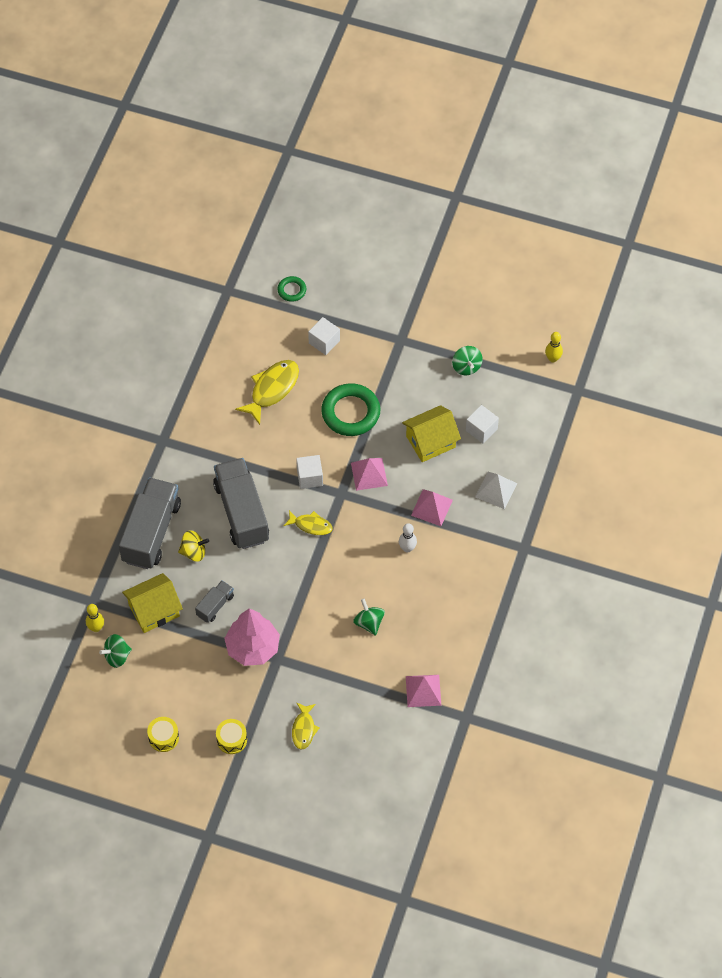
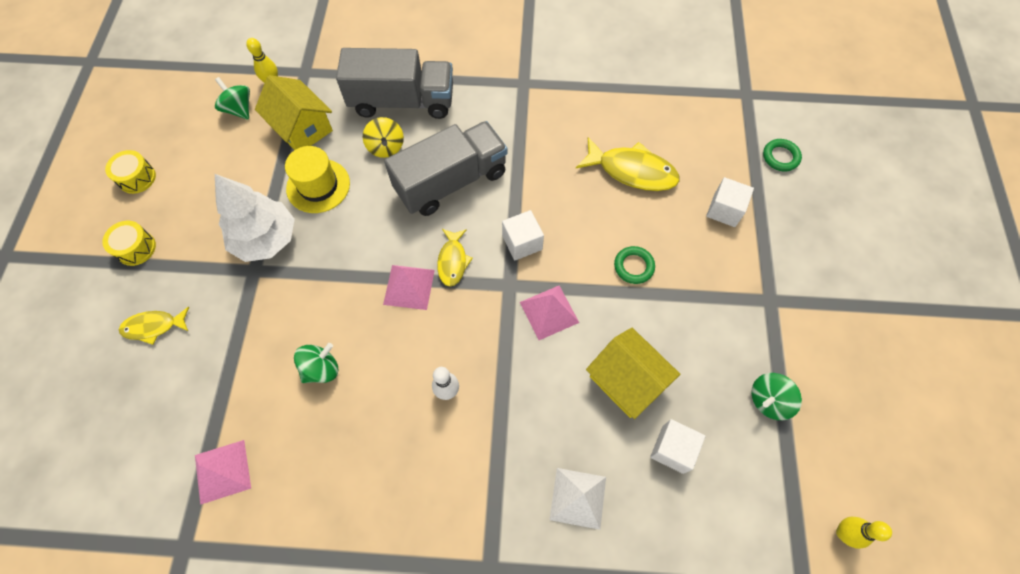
camera: 75 degrees right, 5 degrees up
(215, 605) = (318, 186): grey truck -> yellow hat
(252, 648) = (266, 239): pink tree -> white tree
(350, 412) = (633, 266): green ring -> green ring, size x0.51
(431, 507) = (521, 408): pink pyramid -> pink pyramid (409, 287)

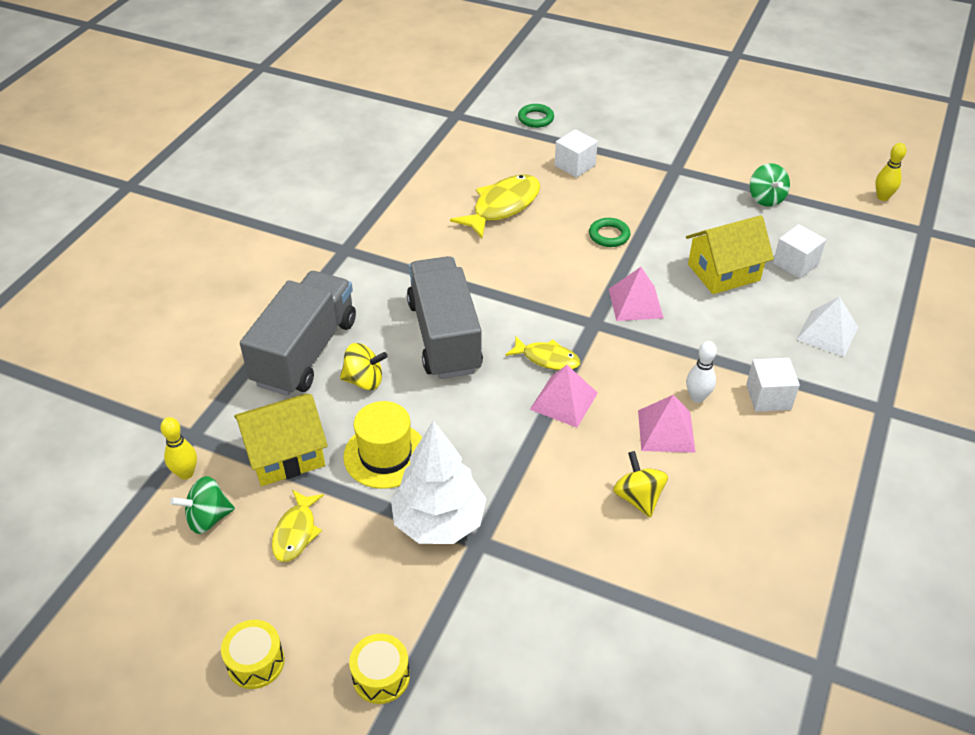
camera: 70 degrees left, 20 degrees down
(154, 327) = (517, 667): yellow fish -> yellow fish (296, 532)
(222, 471) = (739, 615): pink pyramid -> pink pyramid (666, 431)
(321, 369) = (638, 498): green spinning top -> yellow spinning top
(522, 242) = (548, 301): white cube -> white cube (768, 397)

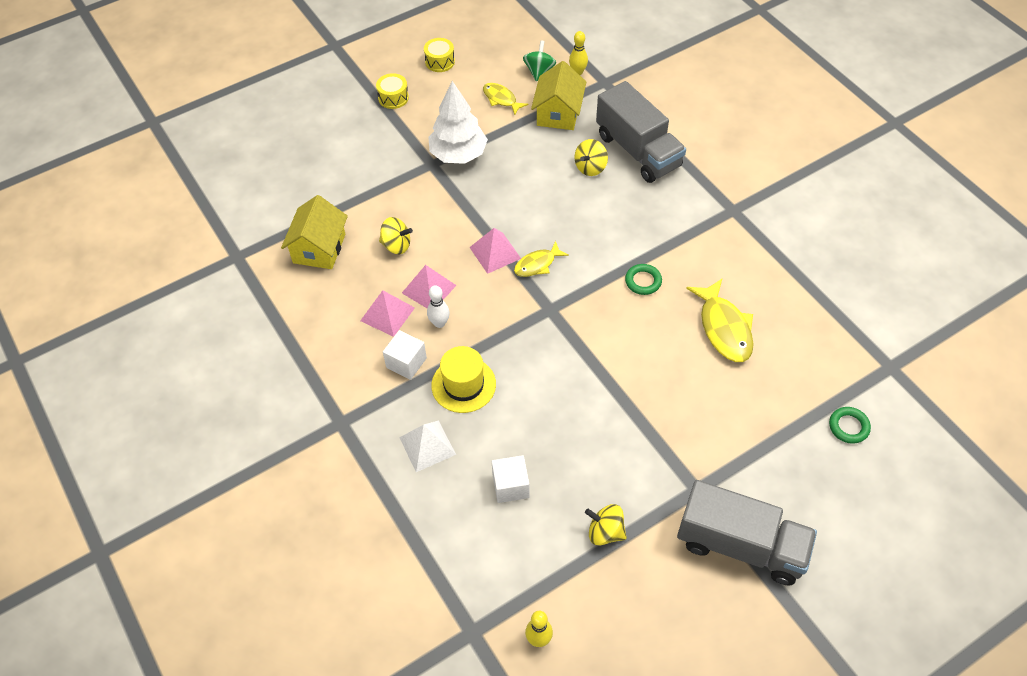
camera: 125 degrees right, 10 degrees up
(385, 455) = (523, 153): yellow hat -> yellow hat (463, 385)
(444, 336) = (600, 222): grey truck -> grey truck (740, 545)
(574, 165) = (751, 412): white cube -> none
(609, 235) = (638, 378): green ring -> green ring (643, 281)
(635, 303) = (550, 346): pink pyramid -> pink pyramid (387, 314)
(723, 272) = (539, 426): yellow house -> yellow house (319, 248)
(766, 199) = (605, 532): green spinning top -> yellow spinning top

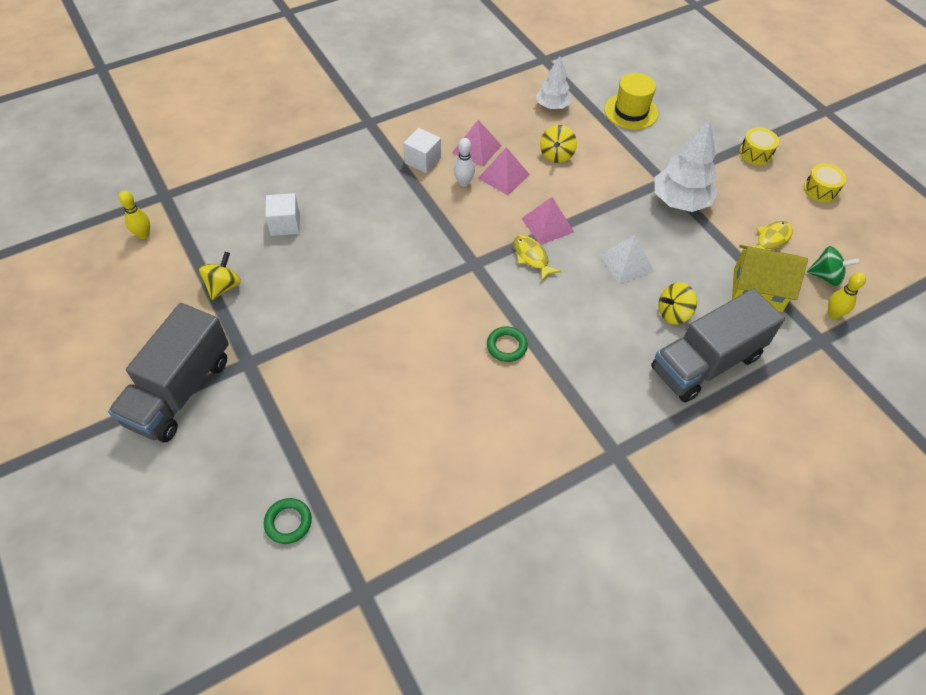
camera: 90 degrees right, 0 degrees up
(319, 248) = (552, 106): yellow house -> white tree
(427, 446) = (336, 172): white pyramid -> white pyramid (626, 263)
(463, 385) = (394, 197): yellow hat -> yellow hat (631, 111)
(590, 167) = (673, 313): yellow spinning top -> yellow spinning top turned 60 degrees counterclockwise
(724, 328) = (437, 416): yellow fish -> none

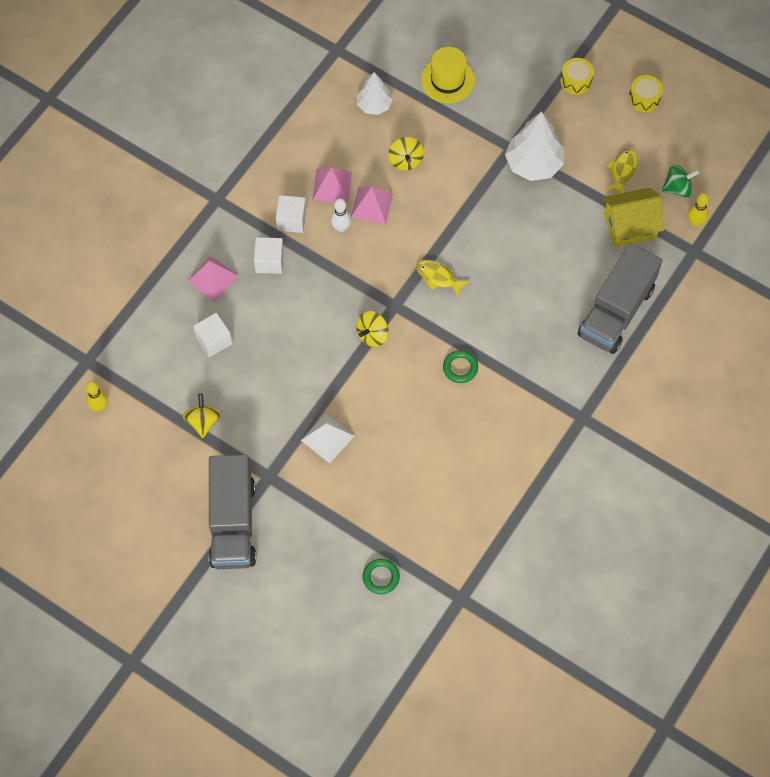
camera: 25 degrees left, 10 degrees up
(380, 183) = (269, 261): none -> white cube
(547, 225) = (435, 239): pink pyramid -> pink pyramid (212, 278)
(626, 263) = (516, 247): white pyramid -> white pyramid (327, 438)
(673, 313) = (574, 278): yellow spinning top -> yellow spinning top (372, 335)

